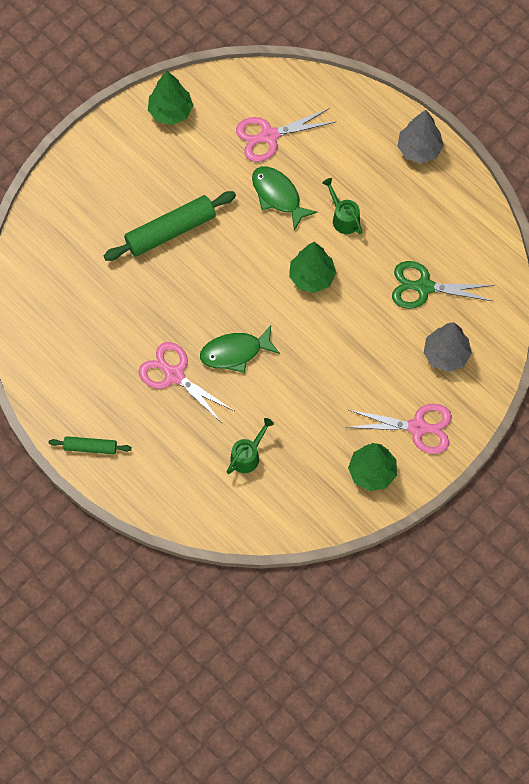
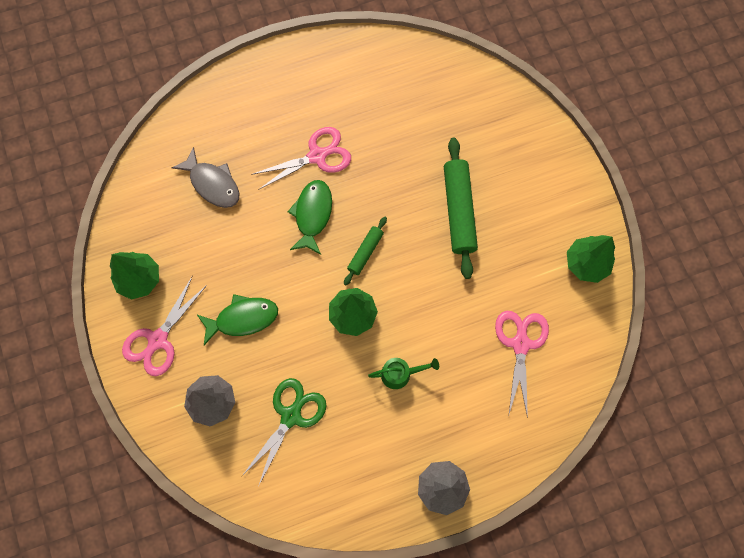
camera: 115 degrees right, 5 degrees up
(90, 447) = (287, 66): green rolling pin -> green rolling pin (365, 252)
(248, 455) = (213, 184): green watering can -> grey fish
(278, 195) = (452, 323): green fish -> green fish (243, 318)

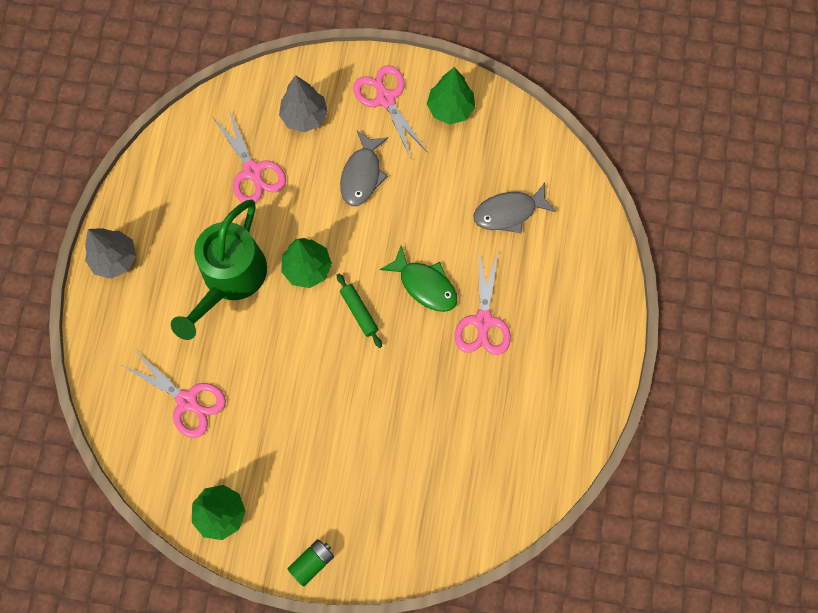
camera: 120 degrees right, 0 degrees up
(243, 318) = (362, 175): green fish -> grey fish
(291, 416) = (252, 171): green scissors -> pink scissors
(400, 373) = (229, 280): green watering can -> green watering can, size x2.18
(458, 211) = (348, 423): green rolling pin -> none
(575, 178) = (312, 562): none -> green battery

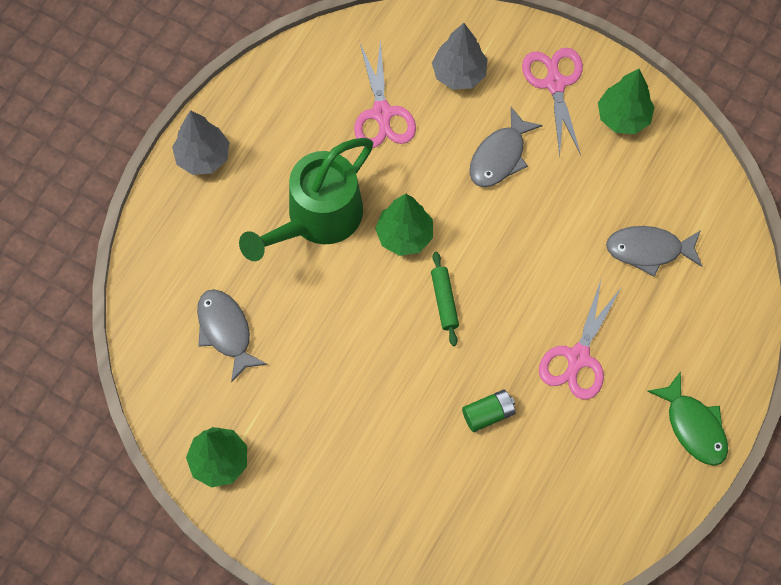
camera: 20 degrees right, 5 degrees down
(187, 401) = (226, 331): pink scissors -> grey fish
(312, 562) = (298, 548): green battery -> green battery (488, 414)
(425, 285) = (527, 297): green fish -> green fish (693, 426)

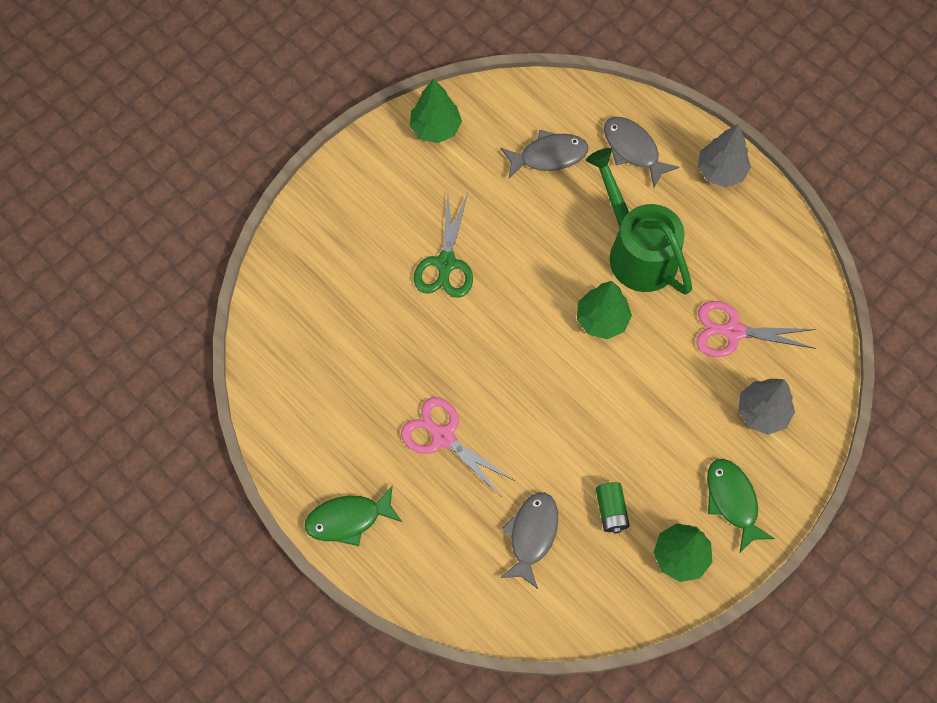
camera: 105 degrees right, 0 degrees up
(384, 406) = (446, 263): none -> green scissors
(444, 301) = (529, 337): green rolling pin -> none
(488, 414) = (413, 345): green battery -> green battery (611, 510)
(500, 156) = (663, 425): grey fish -> grey fish (633, 149)
(555, 83) = (732, 501): pink scissors -> green fish

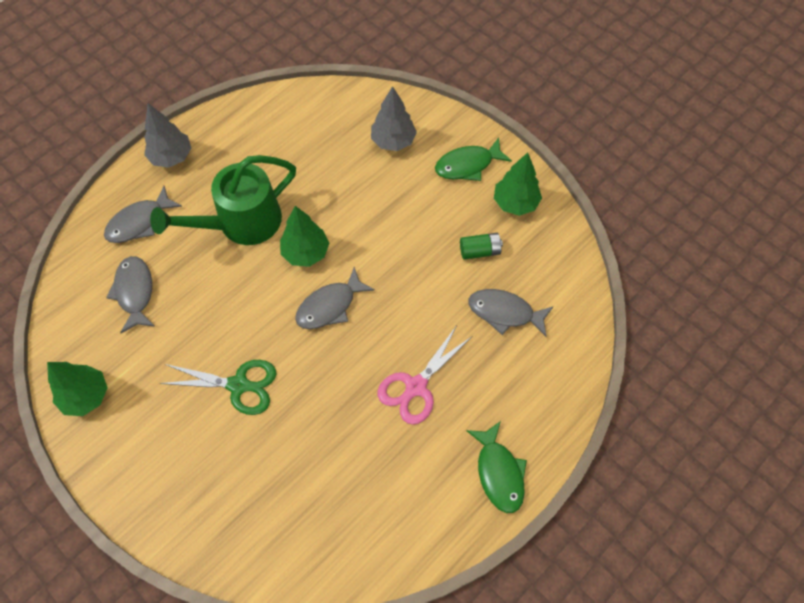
camera: 90 degrees left, 5 degrees down
(536, 347) = (329, 306): none -> grey fish
(733, 331) = (322, 156): pink scissors -> none

